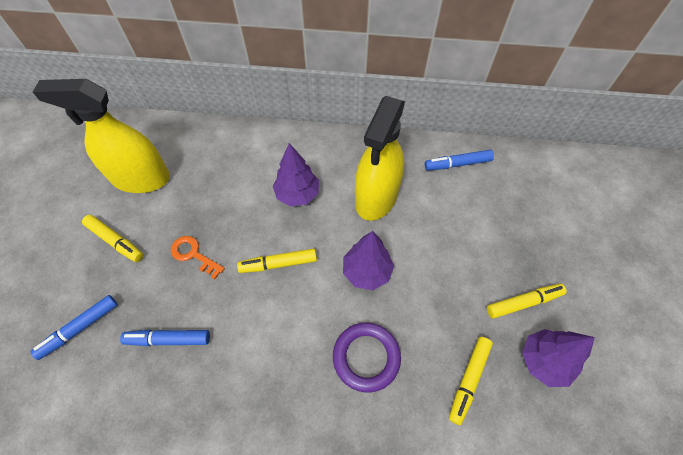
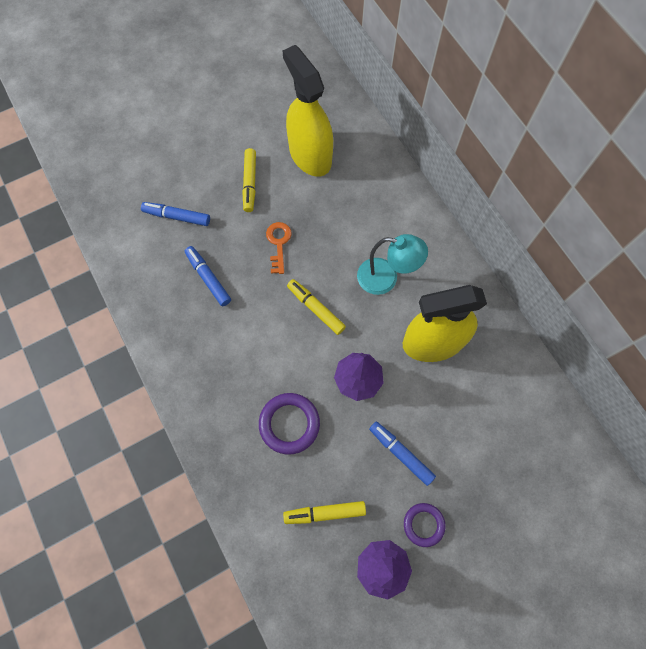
camera: 55 degrees right, 10 degrees up
(297, 194) = (386, 278): purple tree -> turquoise lamp
(457, 164) = (524, 391): blue marker -> blue marker (401, 453)
(523, 302) = (423, 524): yellow marker -> purple ring

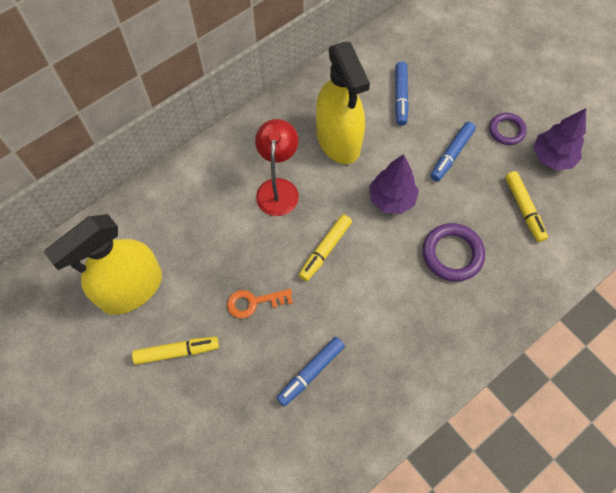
camera: 100 degrees left, 5 degrees down
(177, 216) = (234, 432): blue marker -> blue marker (400, 97)
(386, 278) = (278, 188): turquoise lamp -> red lamp

